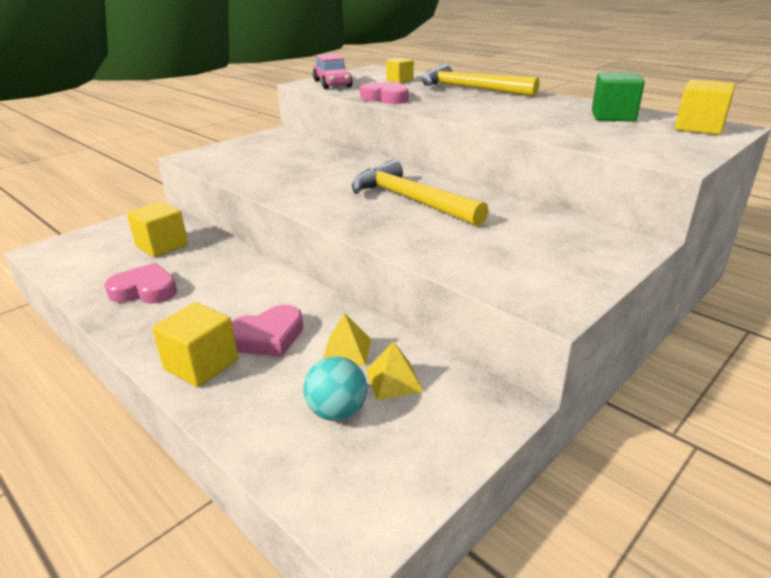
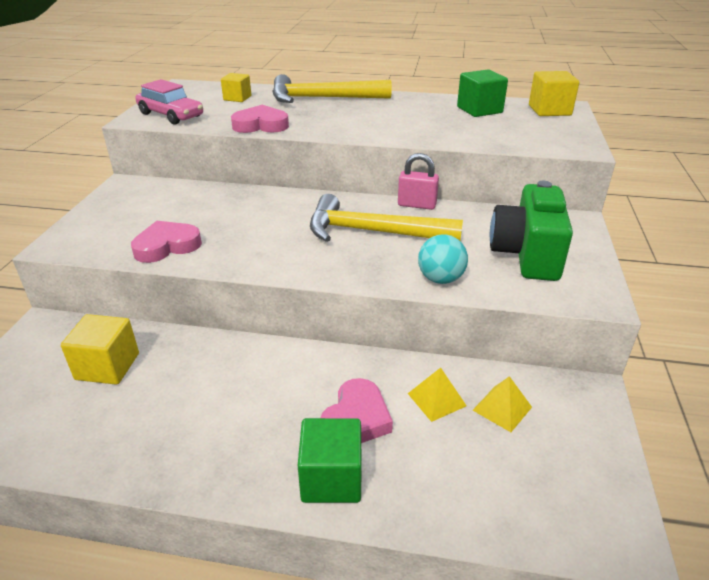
camera: 35 degrees left, 5 degrees up
(145, 290) = (161, 428): pink heart -> pink heart (167, 246)
(201, 365) = (331, 478): yellow cube -> green cube
(337, 412) = (496, 458): turquoise ball -> turquoise ball (440, 279)
(481, 191) = (417, 205): none -> pink padlock
(532, 252) = (527, 254): none -> green camera

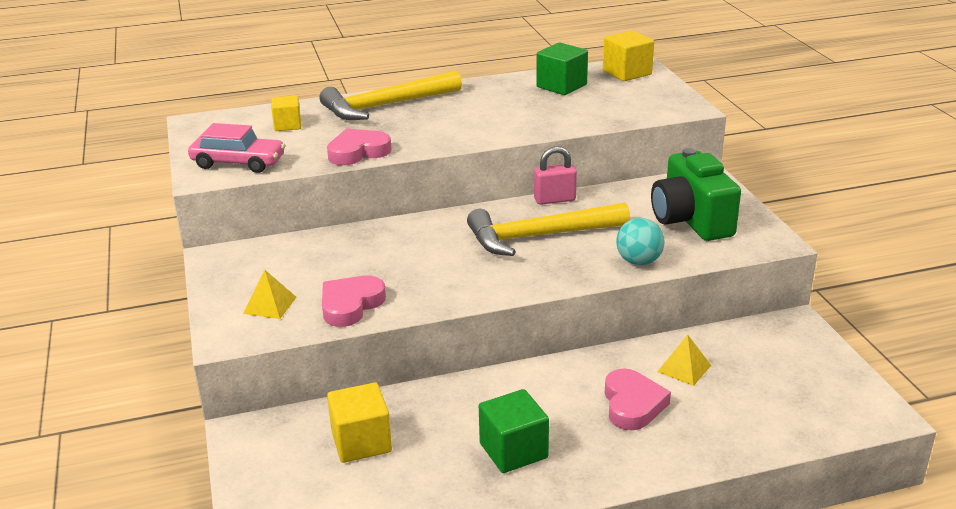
camera: 25 degrees left, 5 degrees down
(331, 478) = (652, 451): green cube -> green cube (513, 450)
(502, 408) = (739, 358): yellow pyramid -> yellow pyramid (269, 305)

